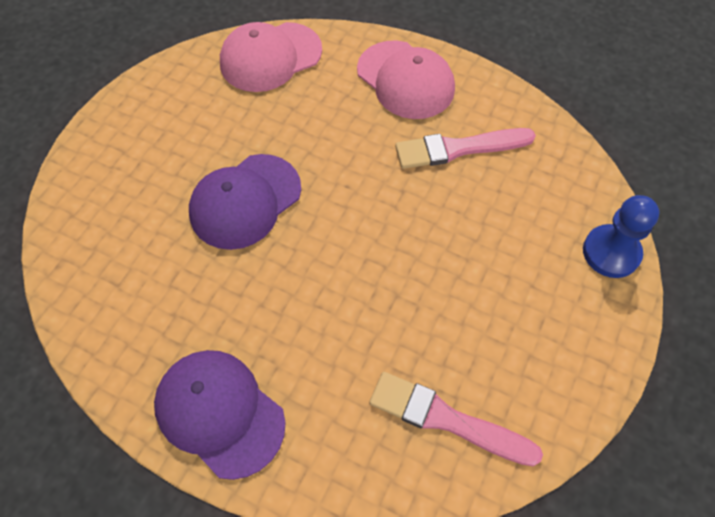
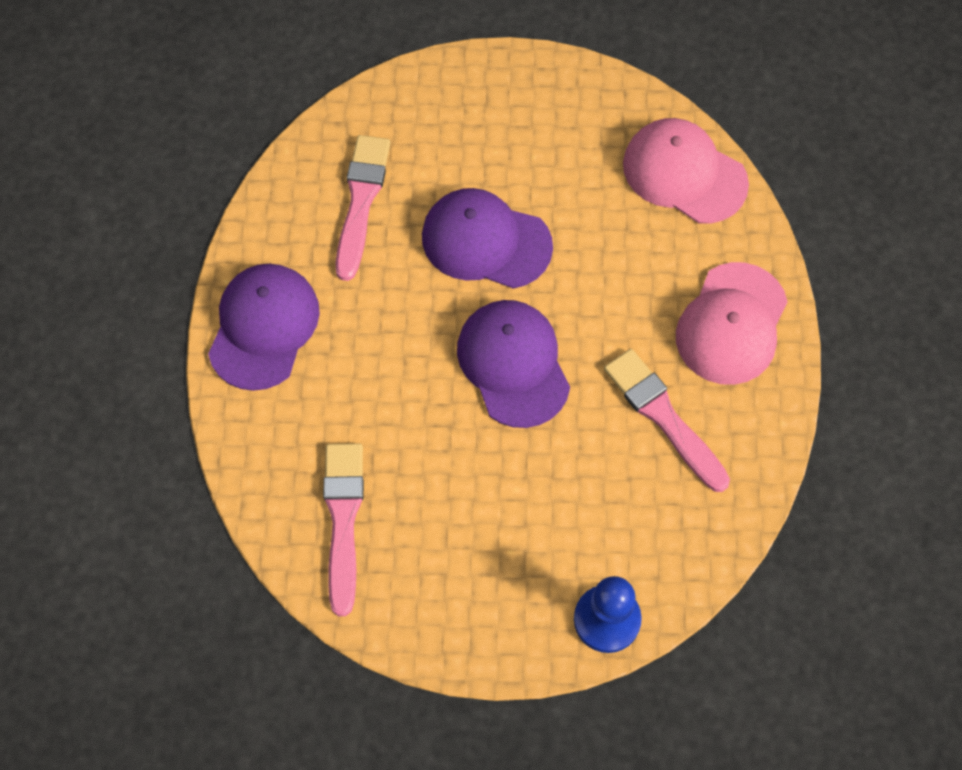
camera: 65 degrees right, 5 degrees up
(147, 278) = (361, 201): none -> pink brush
(365, 227) = (513, 364): none -> purple cap

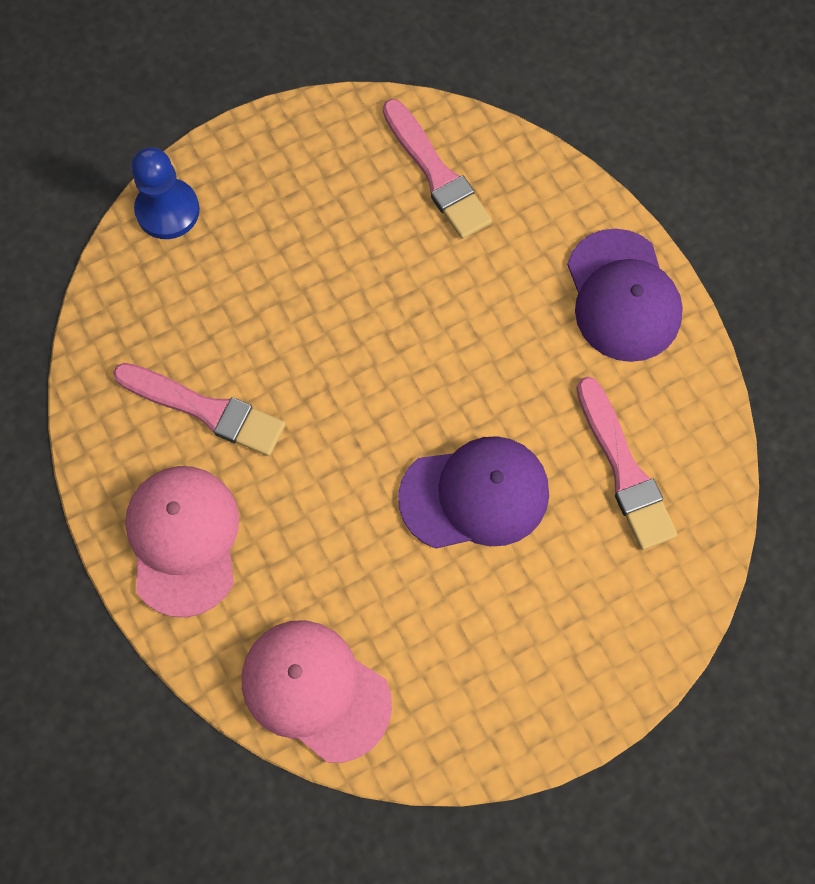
camera: 150 degrees right, 5 degrees up
(513, 364) = (373, 385): purple cap -> none
(684, 173) = (315, 690): pink cap -> pink cap turned 150 degrees counterclockwise

